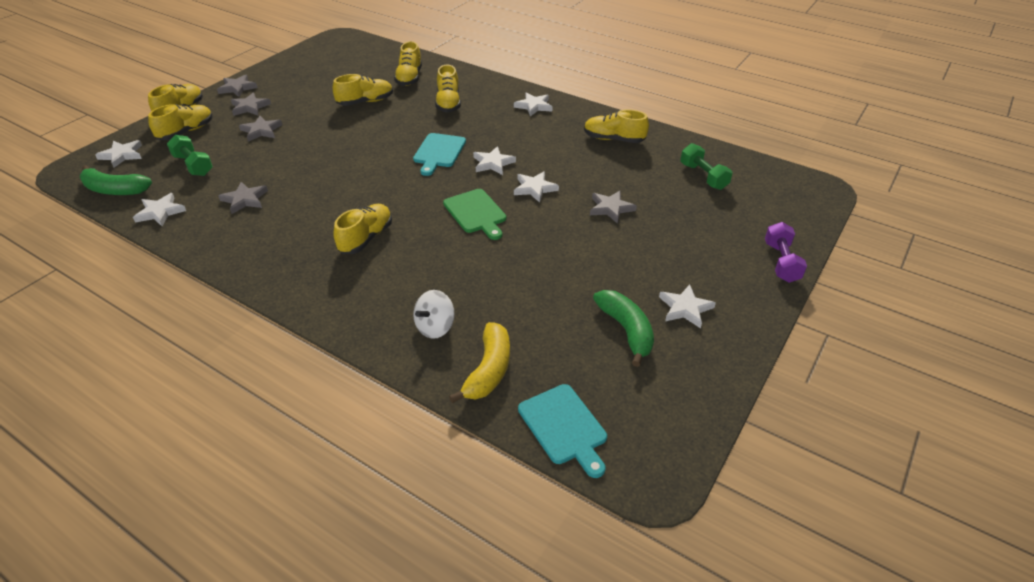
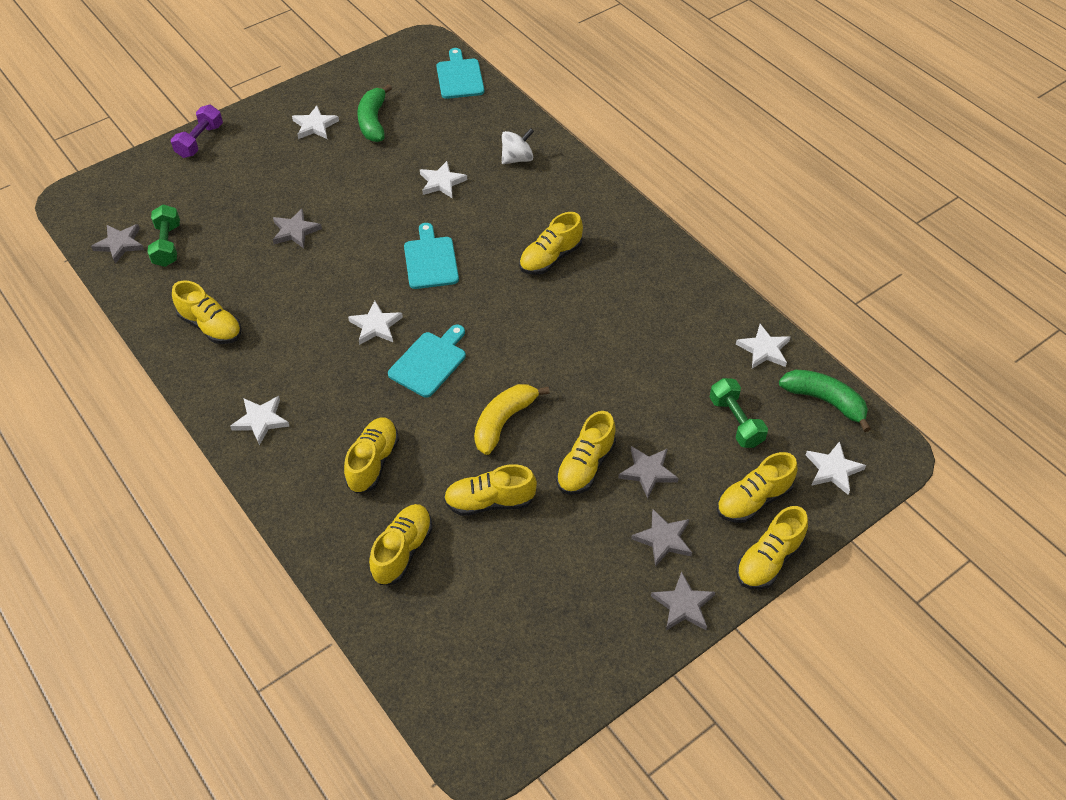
camera: 160 degrees left, 10 degrees up
(245, 200) = (670, 344): grey star -> grey star (120, 244)
(306, 126) = (585, 466): none -> yellow shoe
(476, 213) = (430, 260): green cutting board -> turquoise cutting board
(488, 370) = (491, 120): yellow banana -> yellow banana (503, 422)
(534, 188) = (353, 276): white star -> white star (442, 182)

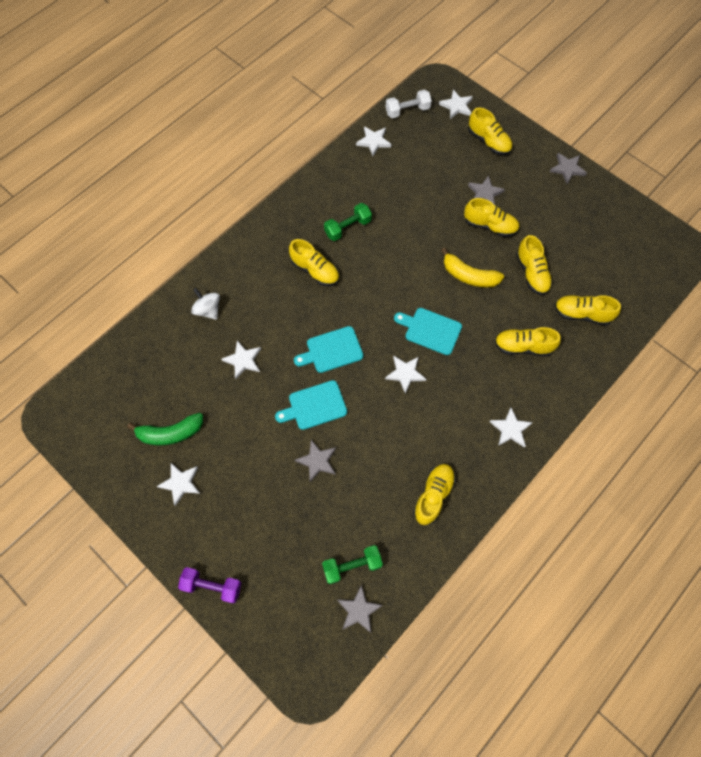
camera: 100 degrees left, 15 degrees up
(459, 77) = (103, 374): turquoise cutting board -> turquoise cutting board (314, 406)
(663, 539) = (528, 181): grey star -> none
(735, 422) = (435, 153): green dumbbell -> green dumbbell (348, 228)
(768, 560) = (526, 133): yellow shoe -> none
(825, 401) = (407, 111): green banana -> white dumbbell

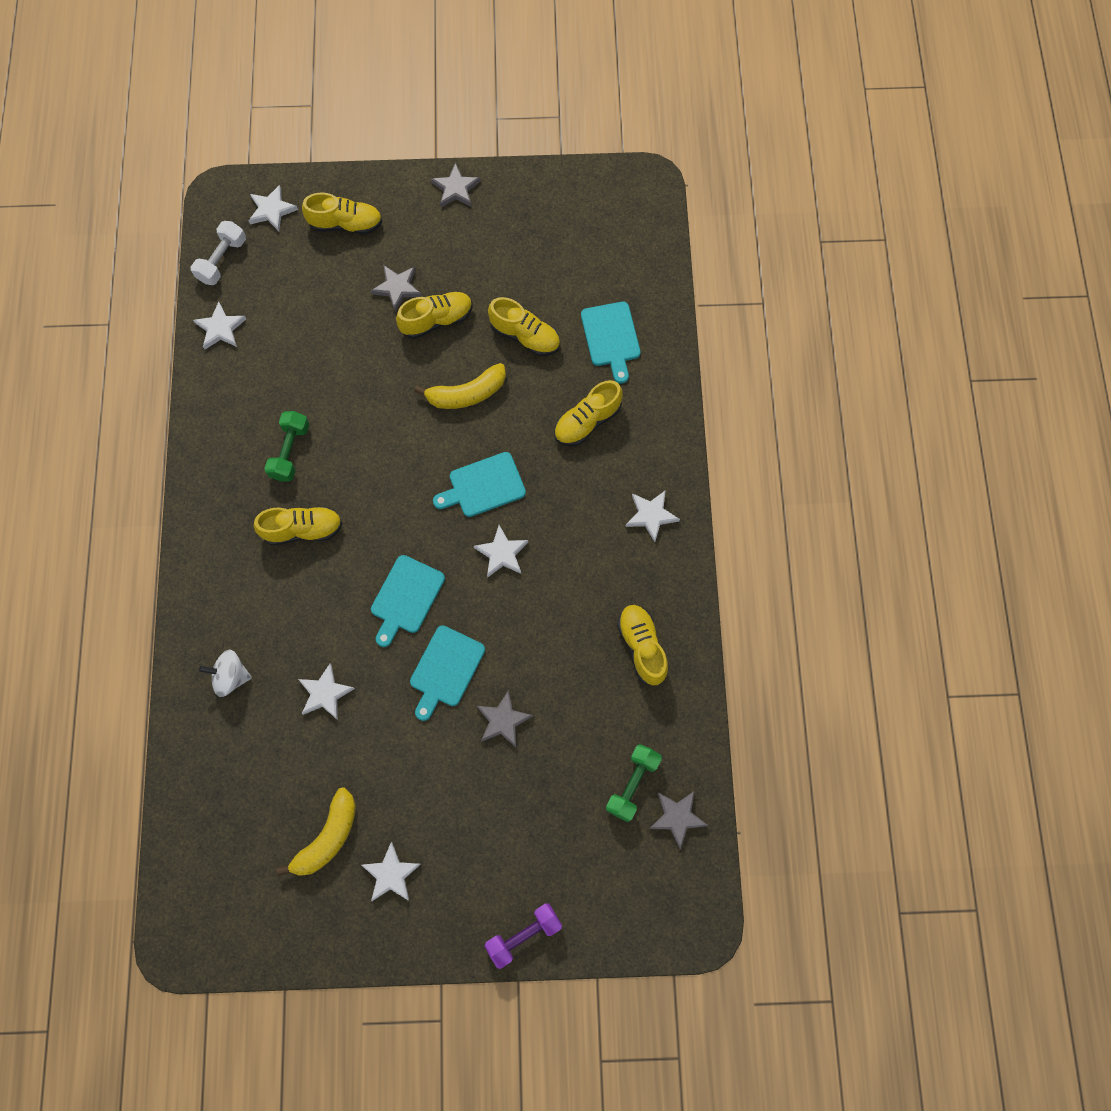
camera: 45 degrees left, 5 degrees up
(170, 433) = (328, 837): green banana -> yellow banana
(582, 314) = (611, 337): yellow shoe -> turquoise cutting board

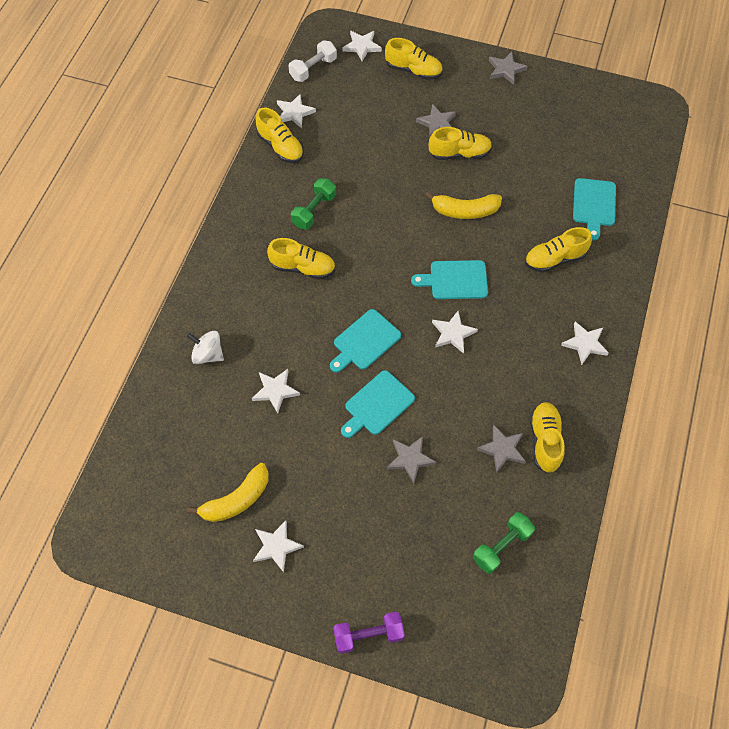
camera: 20 degrees right, 10 degrees down
(525, 336) = (525, 184): yellow shoe -> yellow shoe (280, 146)
(677, 817) = (532, 587): grey star -> grey star (502, 449)

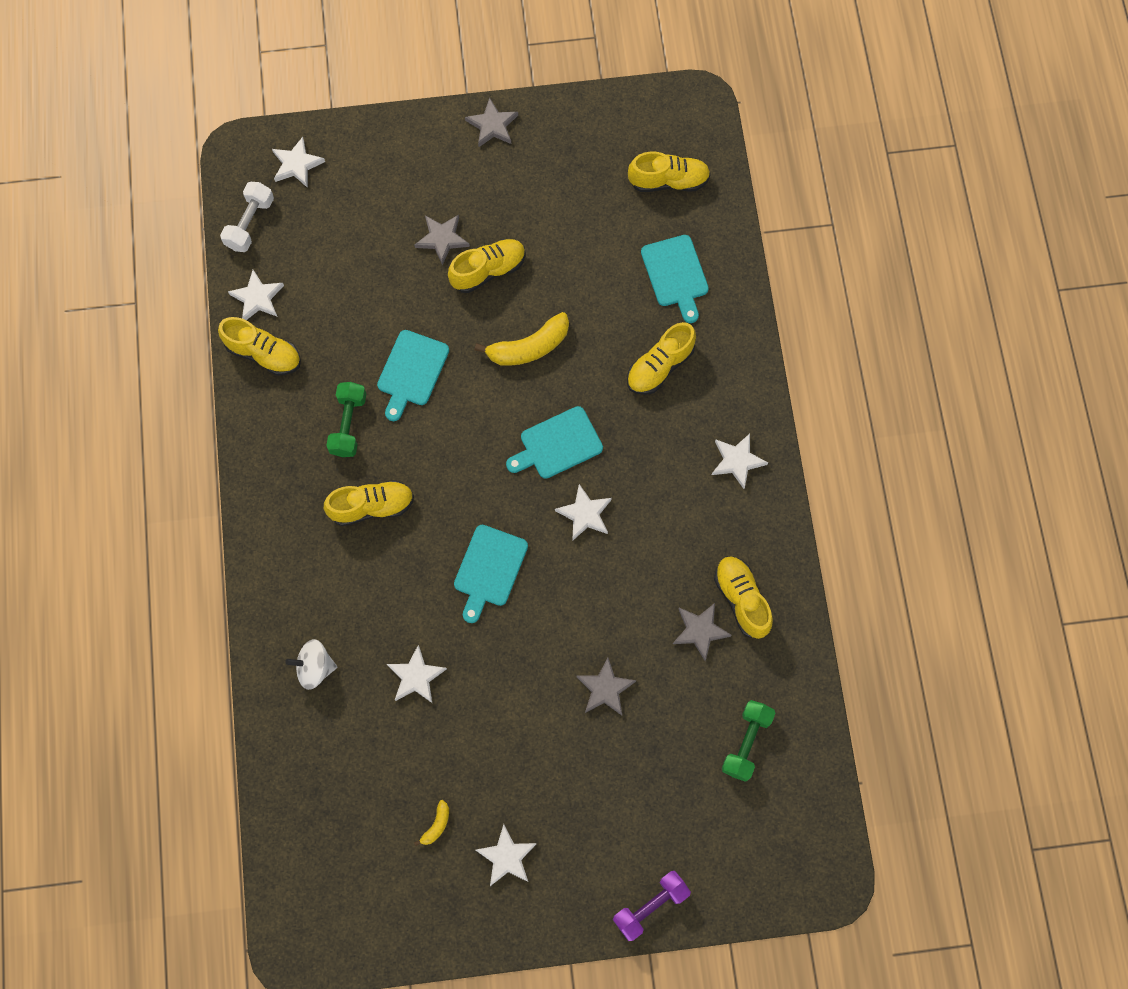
camera: 25 degrees left, 10 degrees up
(236, 500) = (436, 825): yellow banana -> yellow banana, size x0.48
(377, 405) = (539, 641): turquoise cutting board -> turquoise cutting board (411, 371)
(413, 70) = (378, 173): yellow shoe -> yellow shoe (668, 181)

